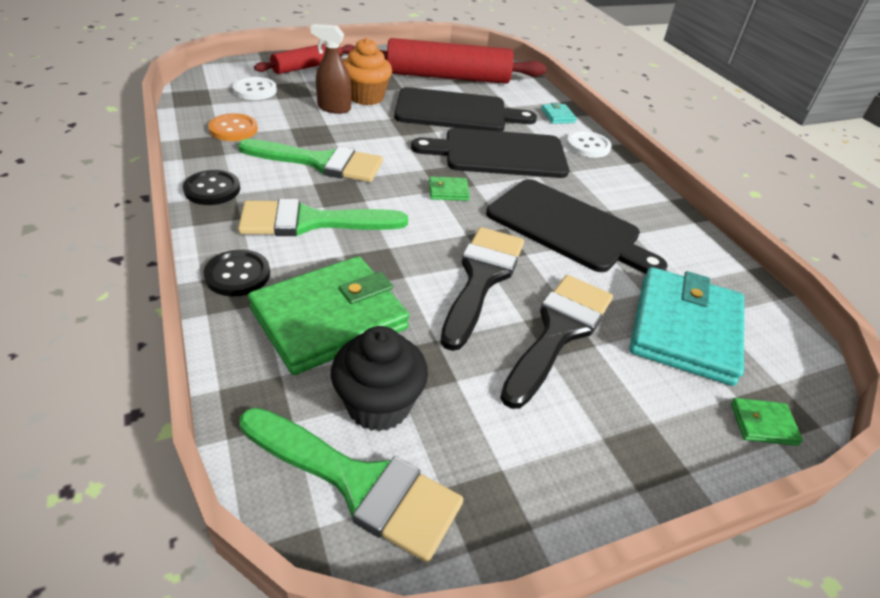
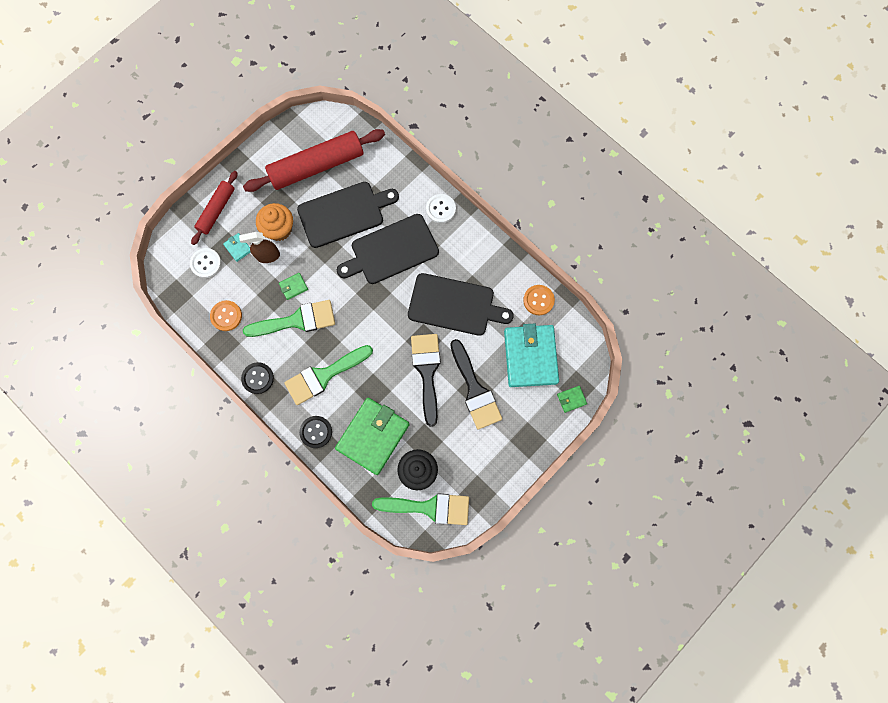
camera: 20 degrees left, 35 degrees up
(448, 191) = (379, 308): green wallet -> green wallet (293, 287)
(558, 116) = (410, 179): turquoise wallet -> turquoise wallet (238, 248)
(558, 332) = (475, 389): black brush -> black brush turned 150 degrees clockwise
(716, 270) = (538, 300): none -> orange button

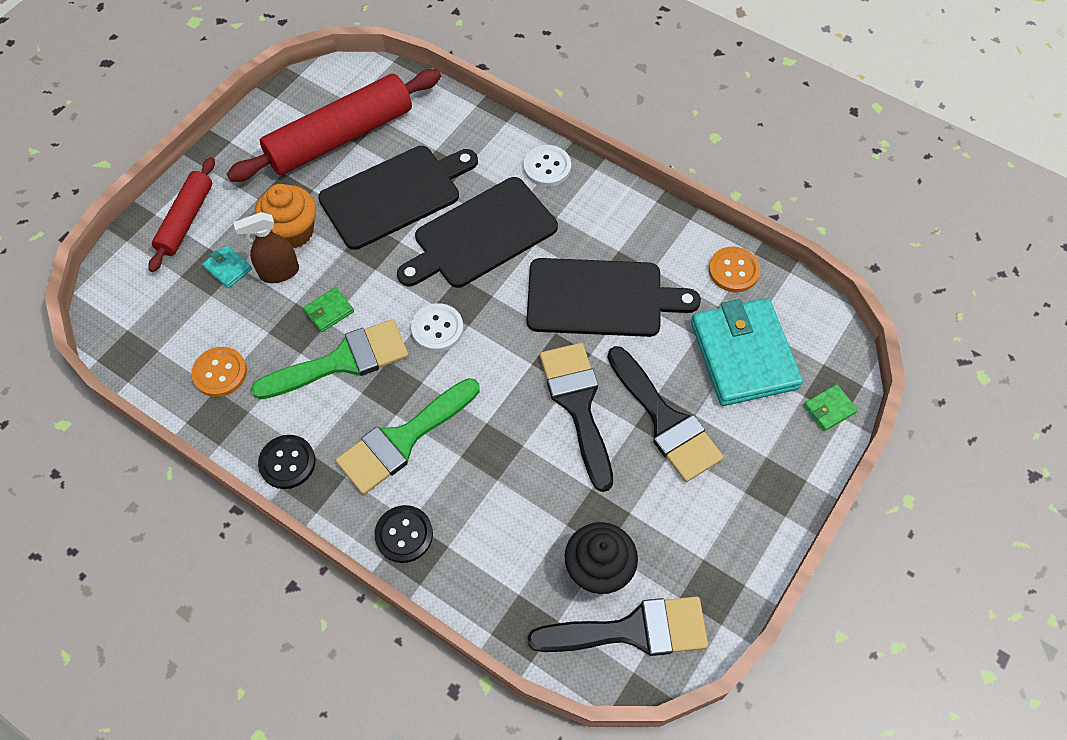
camera: 10 degrees left, 15 degrees down
(206, 263) = (176, 299): white button -> white button (437, 328)
(373, 436) = (506, 524): green wallet -> none
(429, 507) = (631, 630): green brush -> black brush

